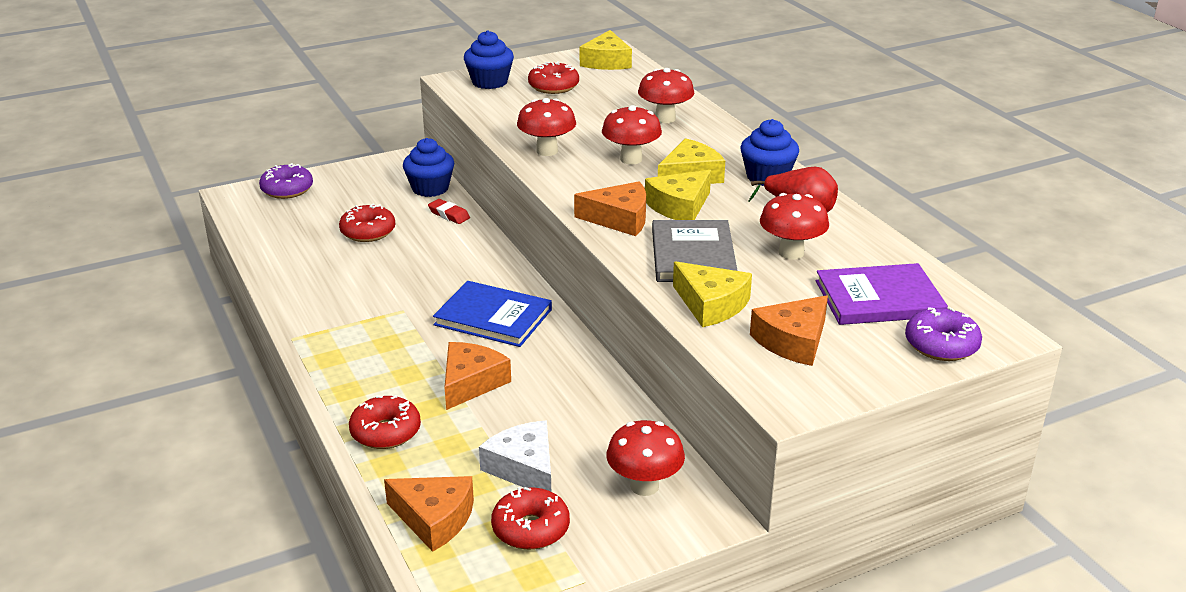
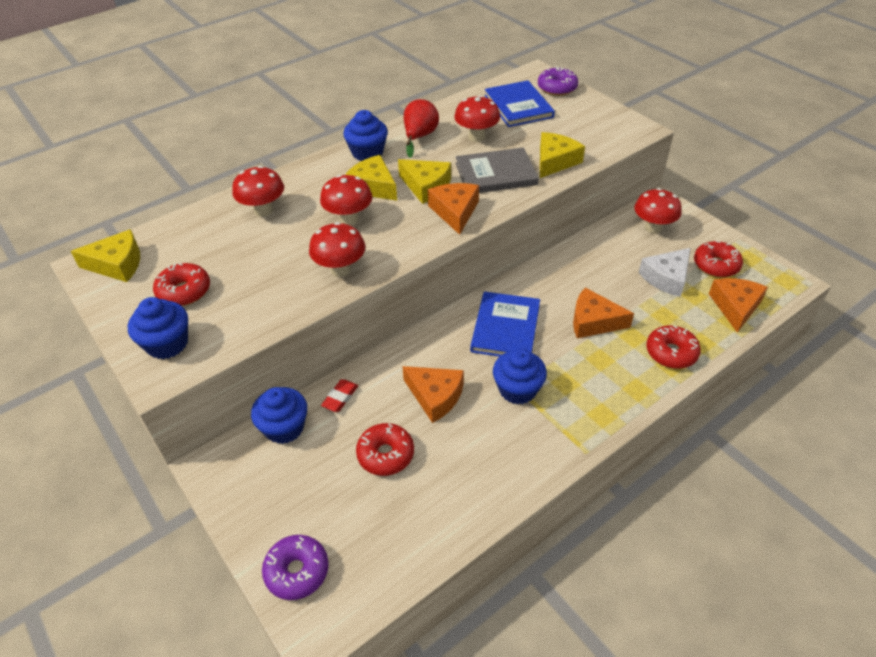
camera: 100 degrees left, 15 degrees up
(398, 311) = (517, 389): none -> blue cupcake
(793, 341) = (579, 131): orange cheese -> orange cheese (435, 396)
(879, 298) = (518, 106): purple book -> blue book

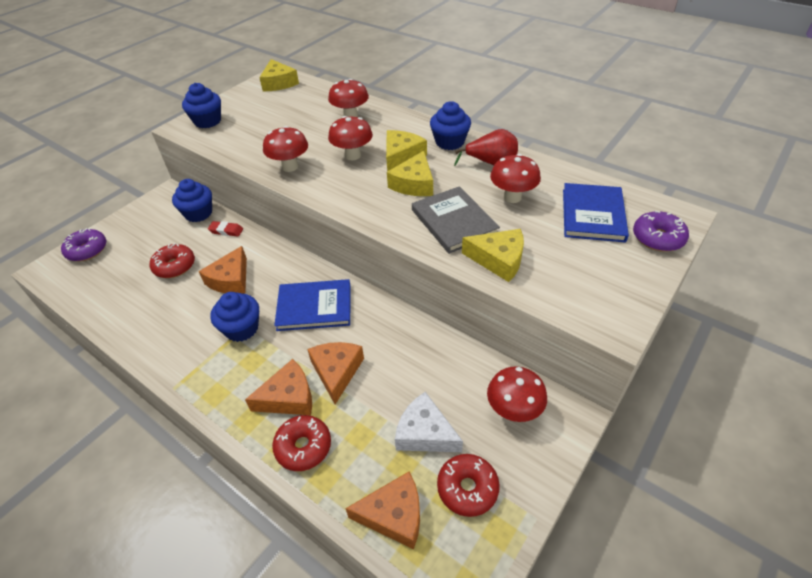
camera: 75 degrees right, 0 degrees up
(184, 291) = (256, 112): red donut -> none
(455, 212) = (382, 208): orange cheese -> orange cheese (289, 397)
(518, 106) = (592, 215): blue book -> blue book turned 45 degrees counterclockwise

